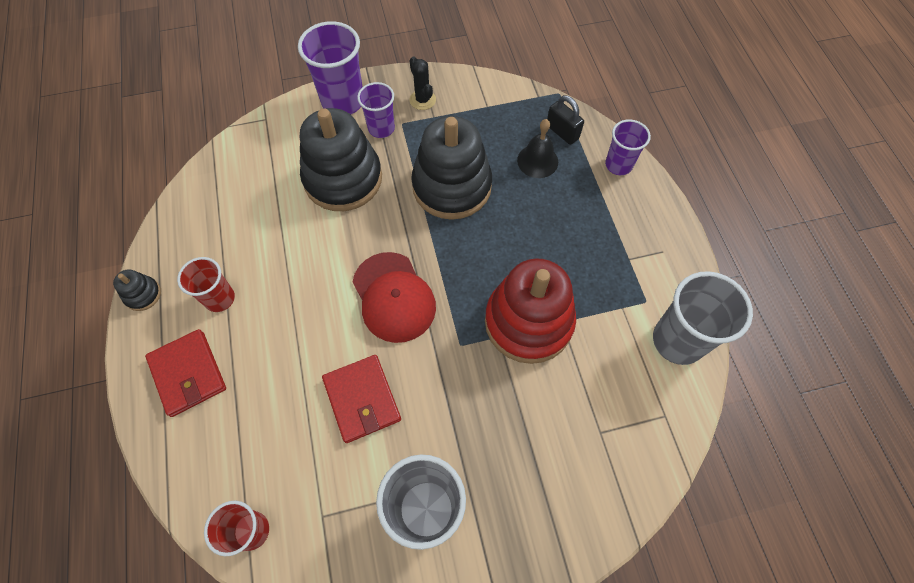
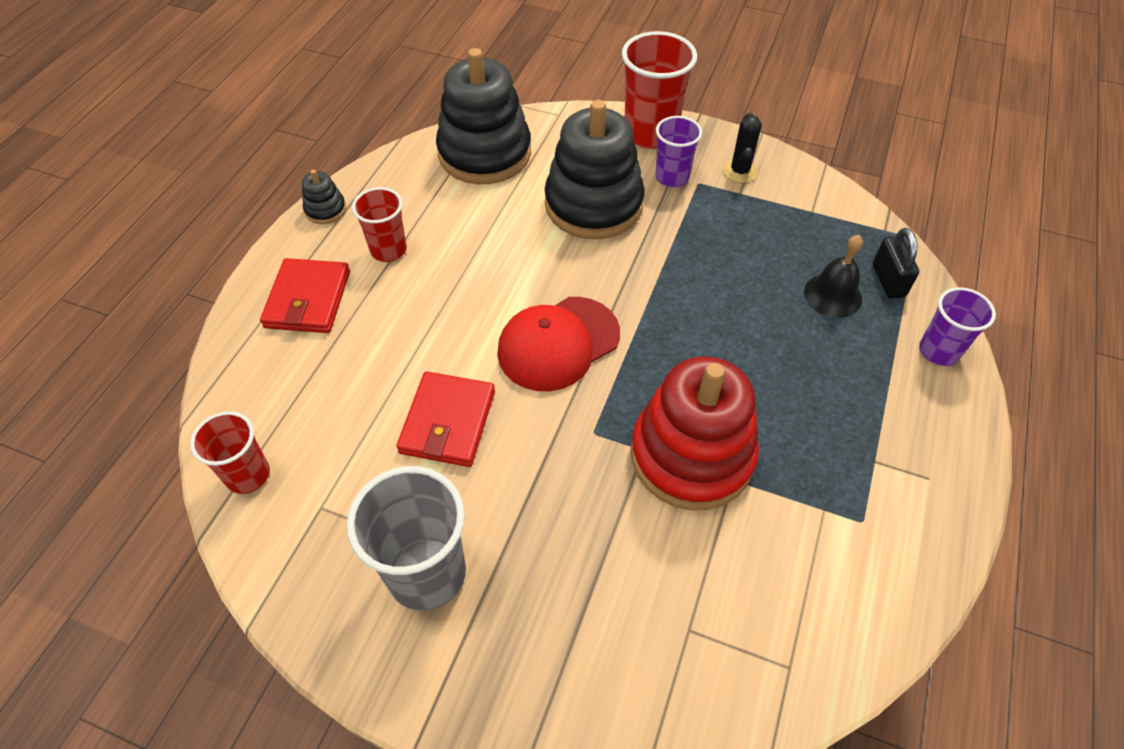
camera: 35 degrees right, 10 degrees down
(343, 101) = (650, 134): purple cup -> red cup
(393, 297) = (558, 343): red cap -> red cap turned 45 degrees clockwise
(452, 186) = (707, 270): black stacking toy -> black stacking toy (485, 153)
(678, 340) = (873, 592): grey cup -> none

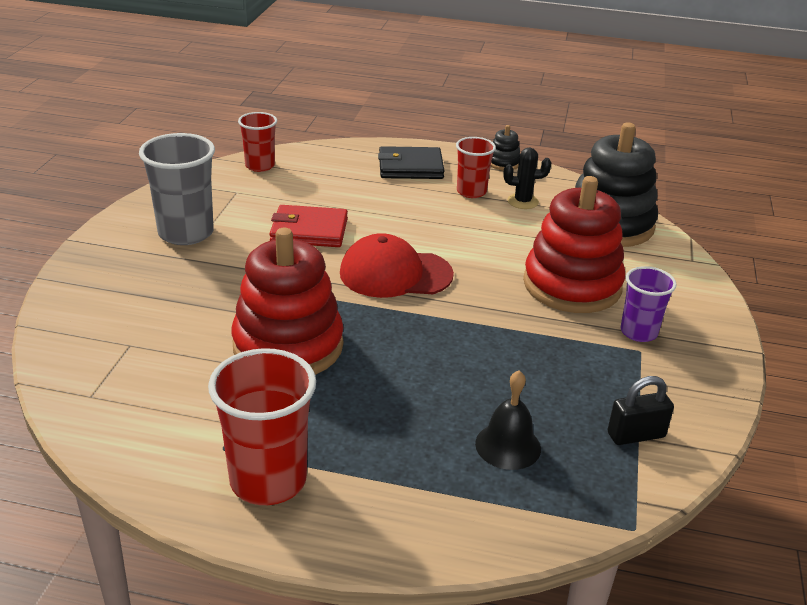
camera: 80 degrees right, 20 degrees down
(308, 299) = (410, 167): red wallet -> black wallet
(558, 343) = (395, 274): red cap -> red cap turned 45 degrees counterclockwise
(593, 205) = (572, 285): black stacking toy -> red stacking toy
(650, 134) = (700, 317): red cup -> red cup (268, 480)
(740, 171) = (677, 380): black cactus -> black cactus (522, 201)
(888, 280) = (548, 495): black padlock -> black padlock (636, 435)
(938, 351) = (447, 530): purple cup -> none

